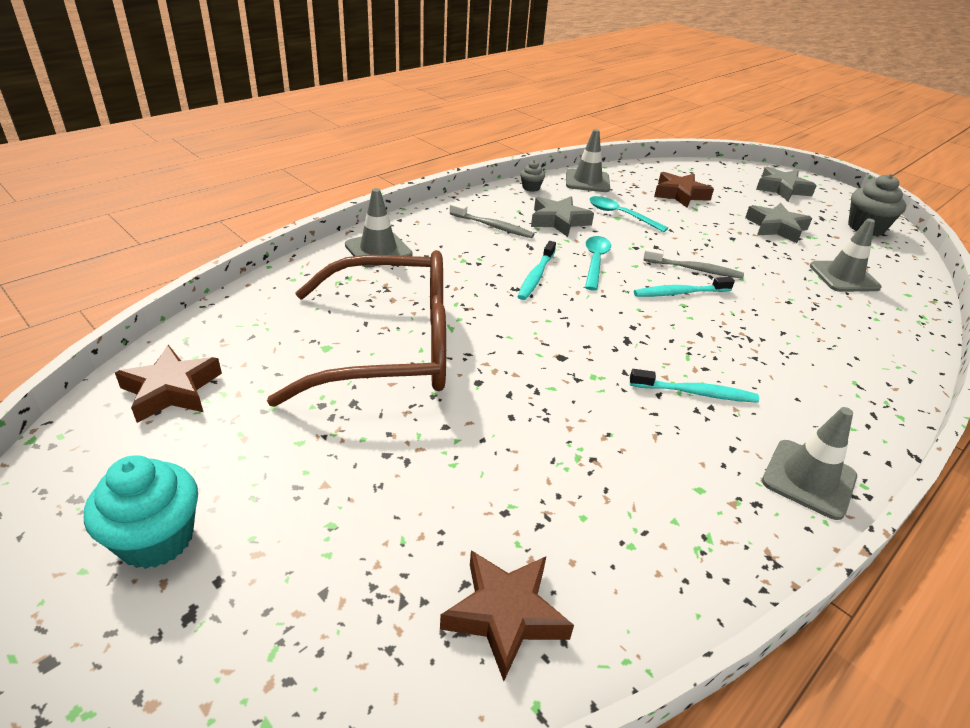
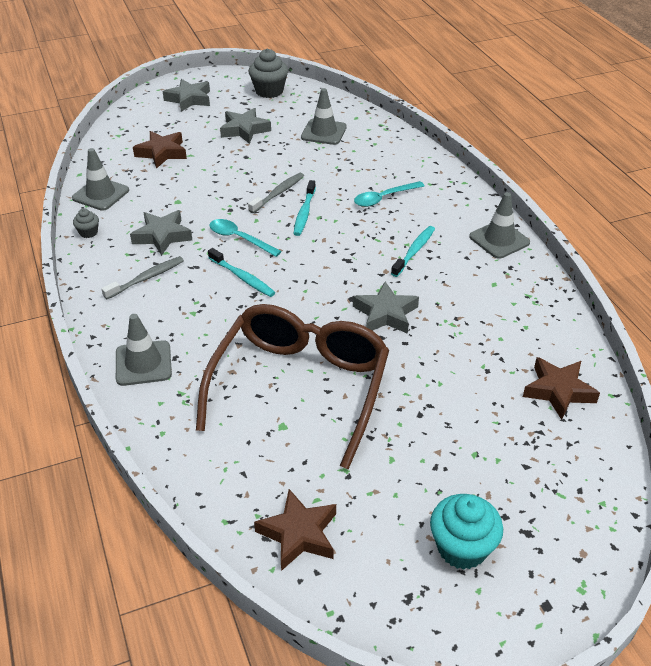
camera: 65 degrees left, 5 degrees up
(553, 389) = (385, 314): none -> grey star
(620, 215) = (175, 198): turquoise spoon -> turquoise spoon (384, 198)

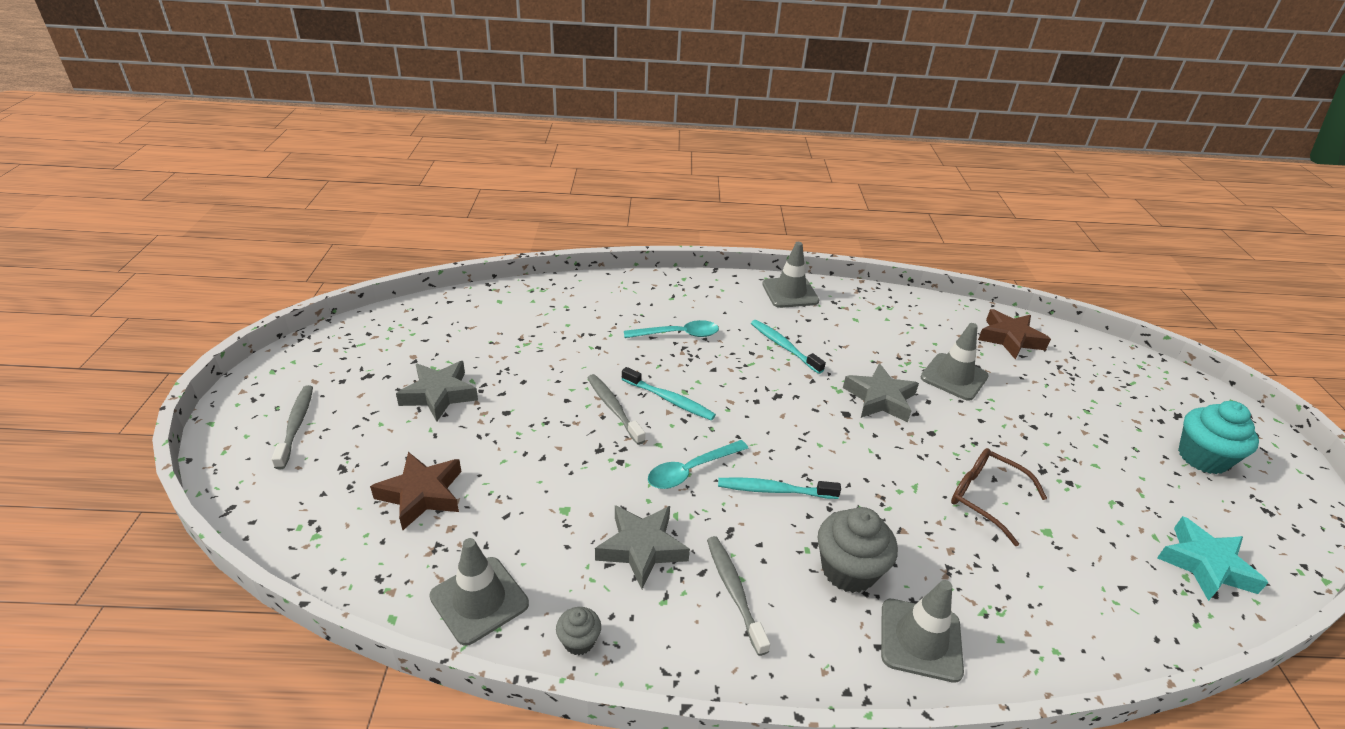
camera: 70 degrees left, 5 degrees down
(189, 99) = (296, 425): grey star -> grey toothbrush
(242, 277) = (774, 490): turquoise toothbrush -> turquoise toothbrush turned 150 degrees counterclockwise
(269, 91) = (363, 345): grey cupcake -> grey cupcake (848, 570)
(299, 534) = (1205, 565): brown star -> turquoise star
(300, 386) = (985, 498): brown glasses -> brown glasses, size x0.46
(323, 132) = (509, 333): grey traffic cone -> grey traffic cone (954, 377)
(384, 198) = (678, 334): turquoise spoon -> turquoise spoon turned 90 degrees counterclockwise

